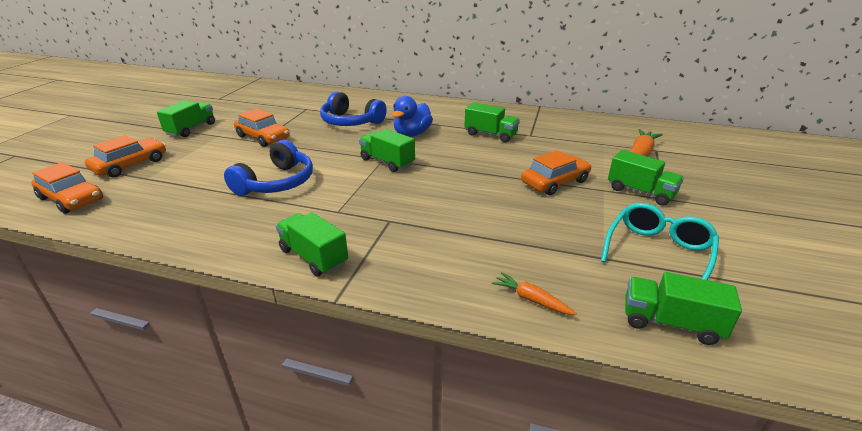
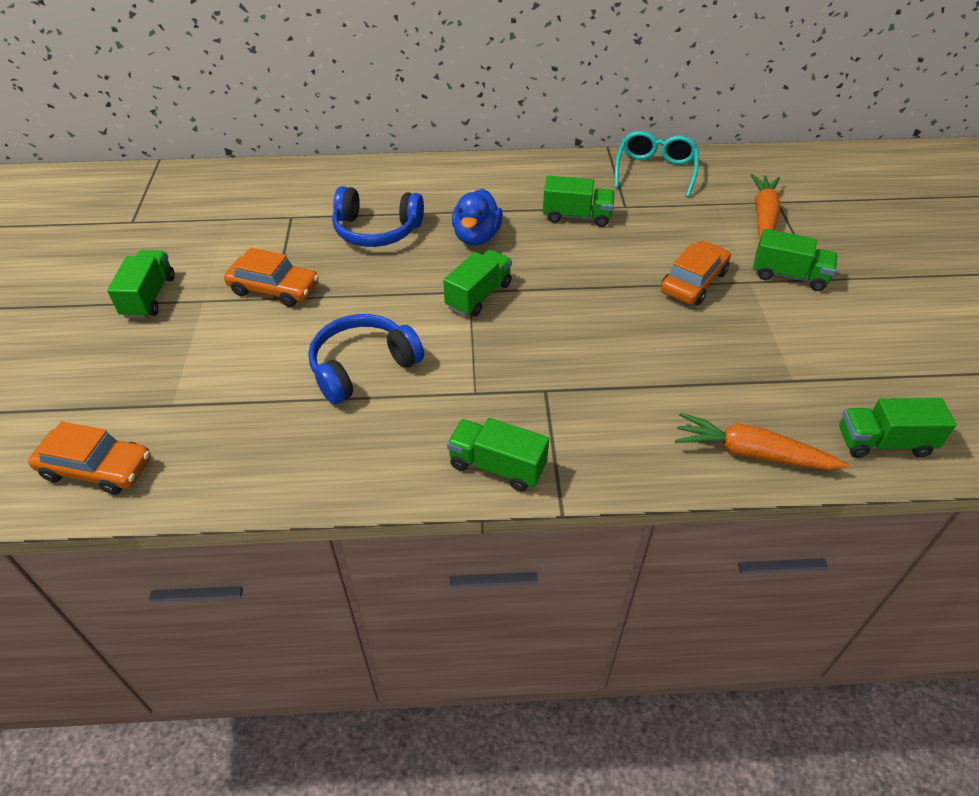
camera: 20 degrees left, 15 degrees up
(130, 165) = (122, 387): orange car -> none
(277, 183) = (362, 367): blue headphones -> blue headphones turned 135 degrees counterclockwise
(387, 162) = (478, 296): green truck -> green truck turned 105 degrees clockwise
(531, 299) = (752, 453): orange carrot -> orange carrot, size x1.79
(658, 252) = (839, 358): turquoise glasses -> turquoise glasses (655, 171)

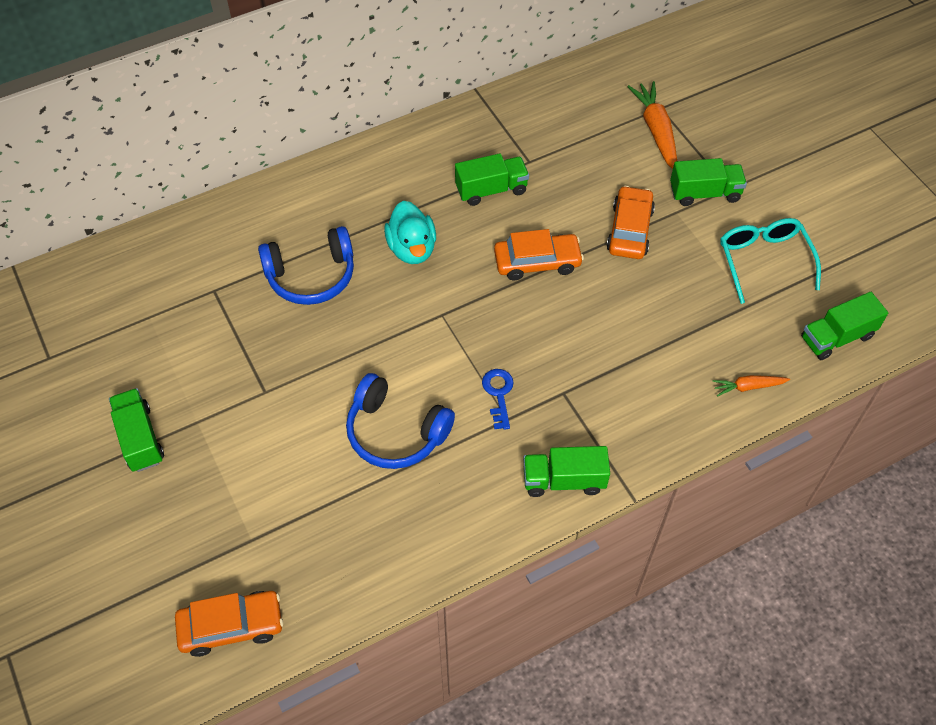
camera: 25 degrees left, 10 degrees up
(274, 289) = (257, 382): orange car -> orange car (537, 262)
(362, 367) = (395, 432): blue headphones -> blue headphones turned 90 degrees counterclockwise
(476, 237) = (412, 249): blue duck -> turquoise duck
(478, 296) = (453, 316): green truck -> none
(480, 369) = (498, 394): none -> blue key
(655, 171) = (535, 106): turquoise glasses -> turquoise glasses (764, 261)
(752, 453) = (748, 387): orange carrot -> orange carrot, size x0.56

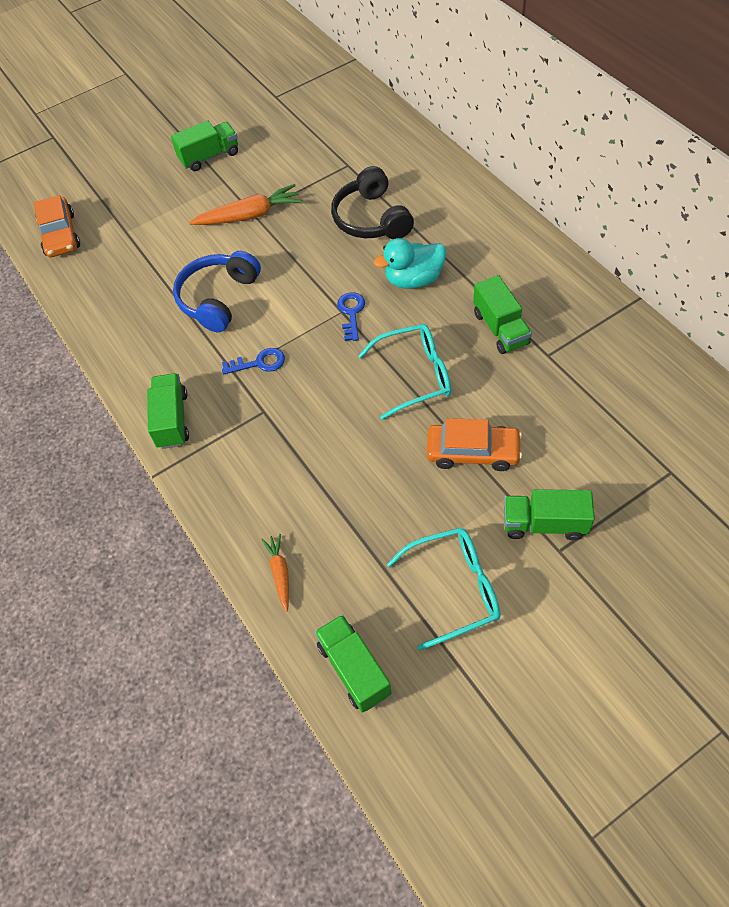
camera: 90 degrees right, 0 degrees up
(311, 276) = (371, 219): blue headphones -> black headphones
(446, 306) = (351, 313): none -> blue key
(537, 262) = (414, 376): orange car -> turquoise glasses
(656, 131) = (630, 469): orange carrot -> orange carrot (249, 215)
(704, 193) = (544, 524): green truck -> green truck turned 105 degrees clockwise

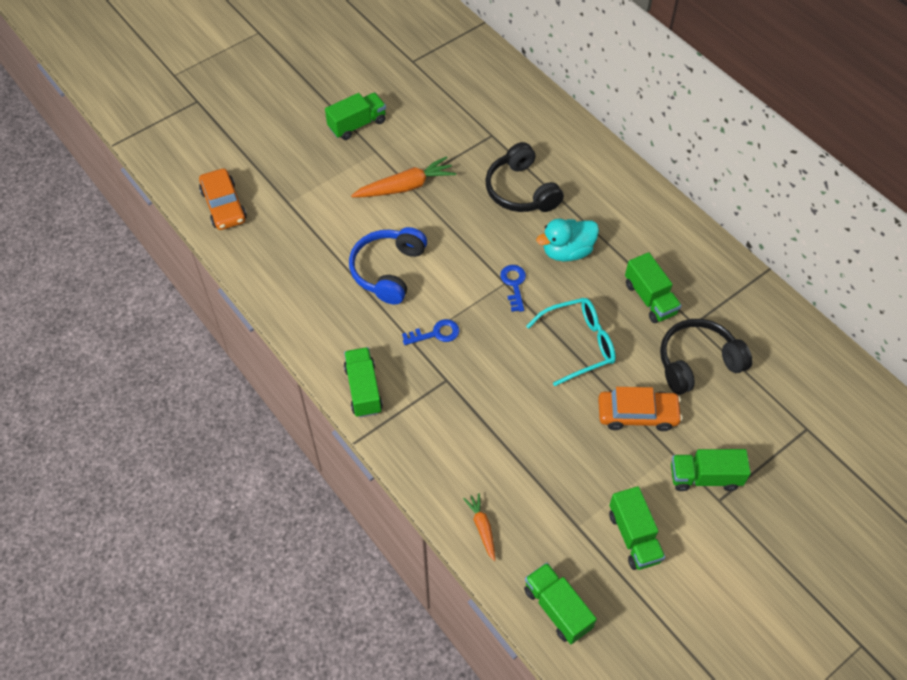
camera: 10 degrees left, 0 degrees up
(454, 589) = (634, 537): turquoise glasses -> green truck
(548, 397) = (697, 362): none -> black headphones

